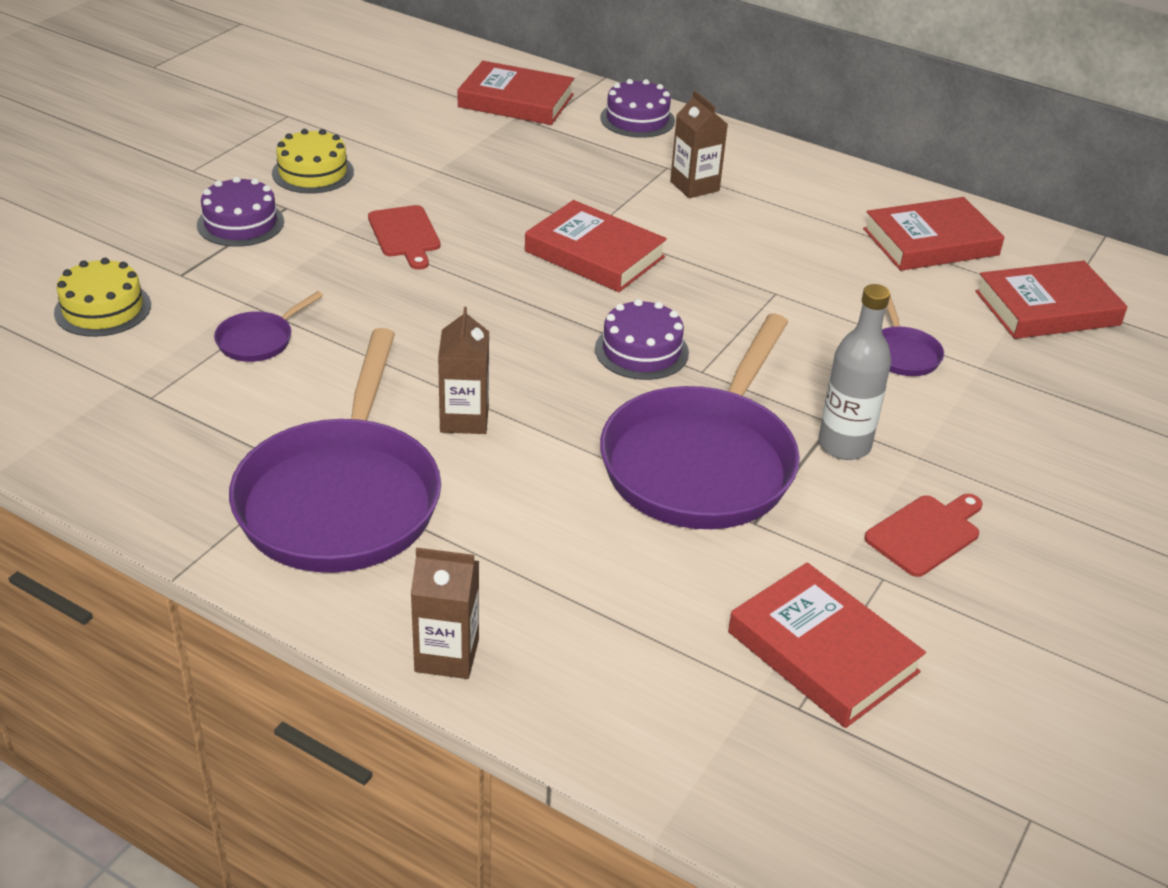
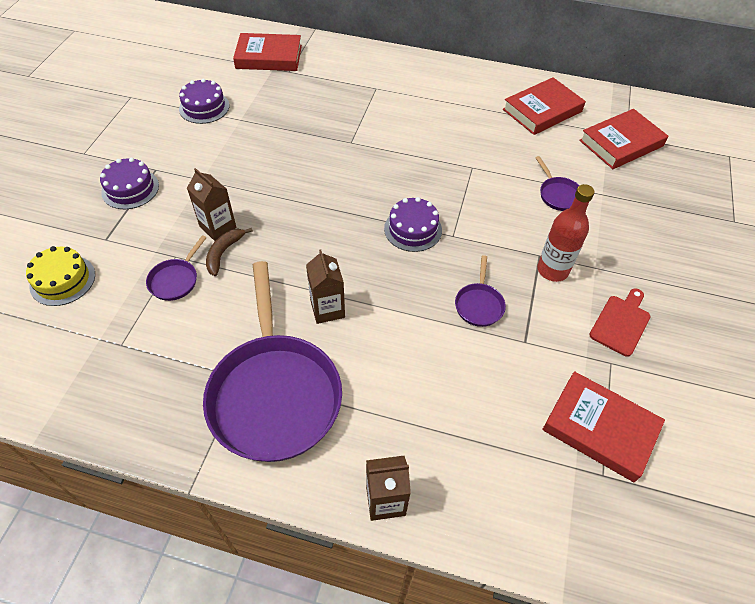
camera: 15 degrees left, 15 degrees up
(313, 172) = (163, 138): yellow cake -> none
(341, 323) = (224, 253): none -> brown banana
(405, 235) = (238, 174): red cutting board -> none
(594, 254) = (358, 163): red book -> none
(637, 119) = (345, 56): purple cake -> purple cake (204, 107)
(694, 186) = (397, 99): brown carton -> brown carton (218, 227)
(702, 462) = (479, 304): purple pan -> purple pan, size x0.42
(844, 445) = (552, 270): grey bottle -> red bottle

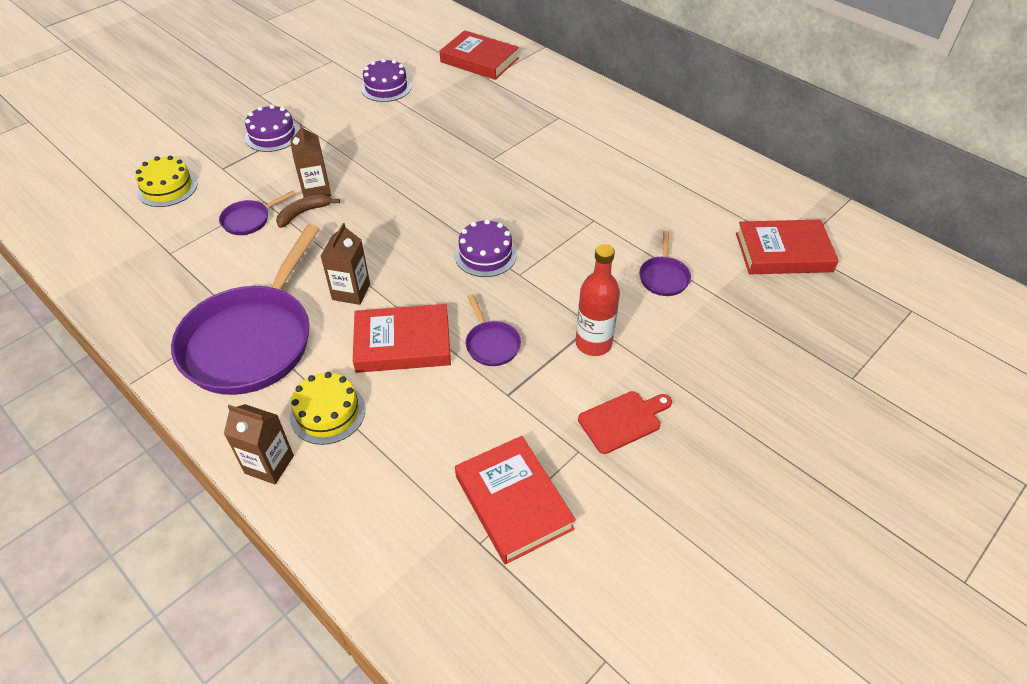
camera: 30 degrees right, 5 degrees down
(397, 427) = (328, 412): none -> yellow cake
(479, 304) = (491, 344): purple pan -> purple pan turned 60 degrees counterclockwise
(542, 110) = (719, 191): red book -> red book (403, 343)

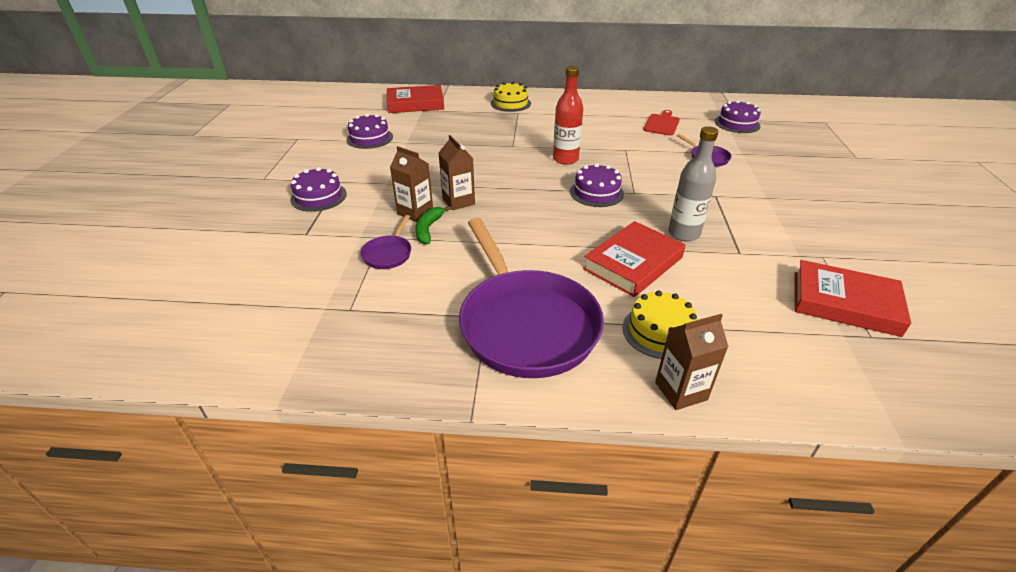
camera: 40 degrees left, 10 degrees down
(167, 188) = (270, 269): yellow cake -> yellow cake (510, 103)
(304, 213) = (428, 229): brown banana -> green banana
(351, 292) = (547, 255): brown carton -> brown carton (458, 201)
(491, 344) = (683, 233): purple pan -> grey bottle
(593, 343) = (732, 203): red bottle -> red bottle (565, 159)
(622, 420) = (812, 229): red cutting board -> red cutting board (662, 124)
(783, 252) = (737, 123): red book -> purple cake

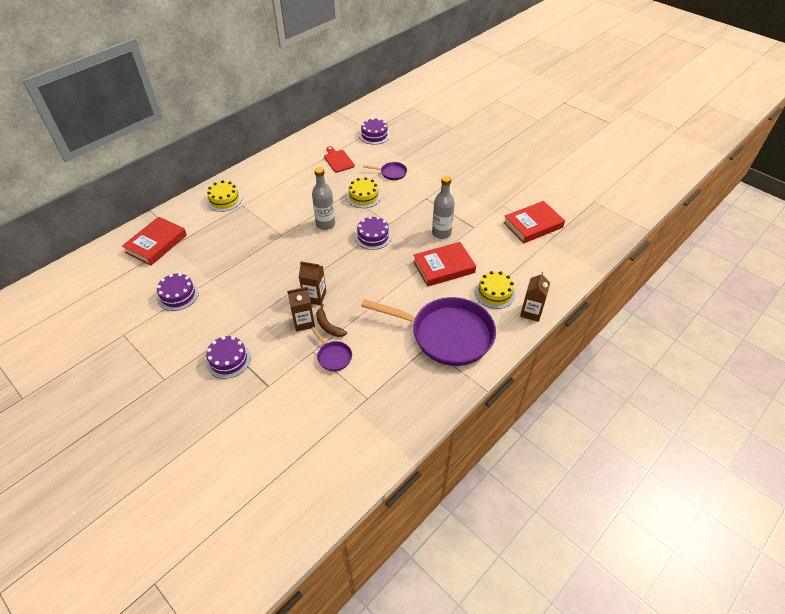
camera: 50 degrees left, 10 degrees up
(428, 229) = (328, 326): green banana -> brown banana
(565, 159) = (325, 224): red bottle -> grey bottle
(633, 263) = (443, 267): red book -> red book turned 75 degrees clockwise
(641, 160) = (363, 196): none -> yellow cake

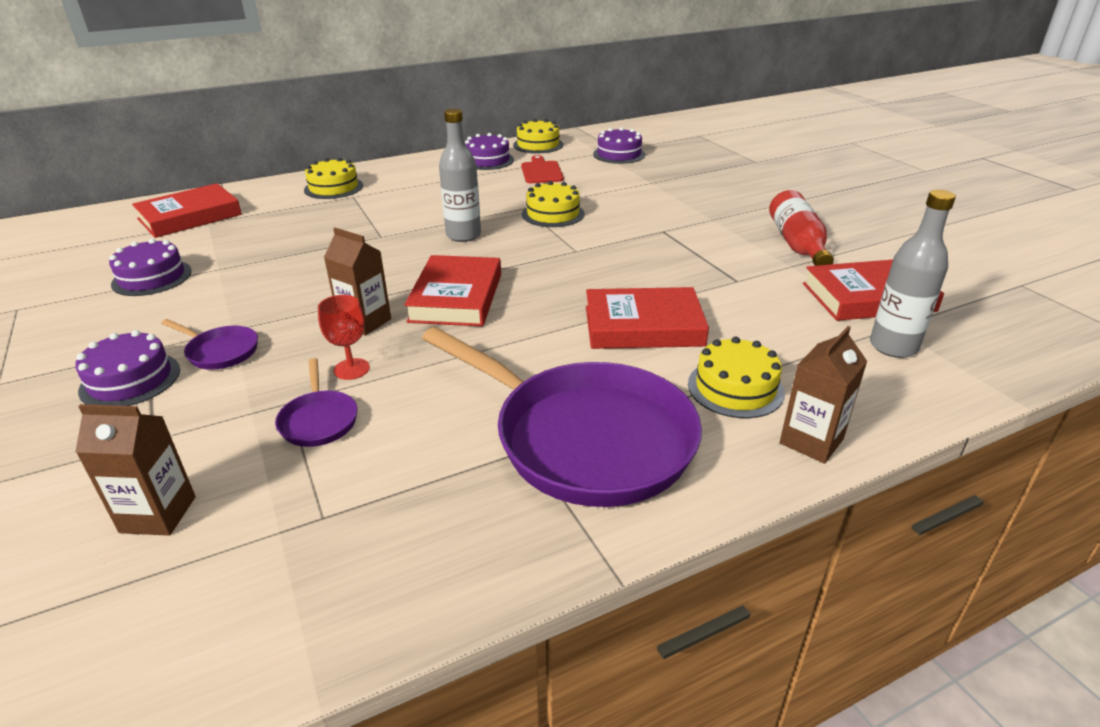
camera: 20 degrees right, 15 degrees down
(303, 322) = (312, 354): brown carton -> brown carton (158, 514)
(322, 134) = (538, 145): none -> yellow cake
(328, 326) = (351, 369): brown banana -> red goblet
(349, 270) = (456, 297): none -> red book
(373, 236) = (534, 262): purple cake -> purple cake (487, 160)
(391, 173) = (620, 195): purple pan -> purple pan (220, 351)
(441, 233) = (666, 278): grey bottle -> grey bottle (893, 347)
(493, 194) = (797, 244): none -> red bottle

